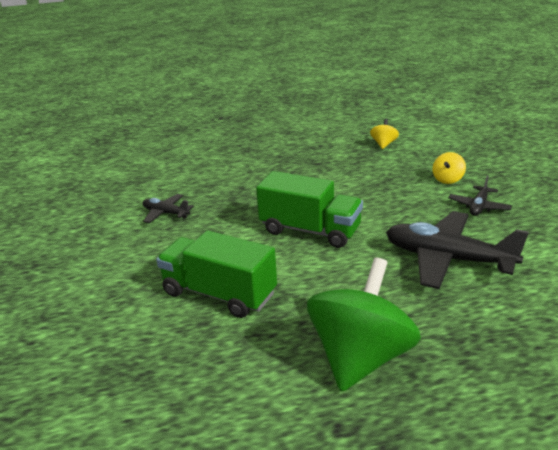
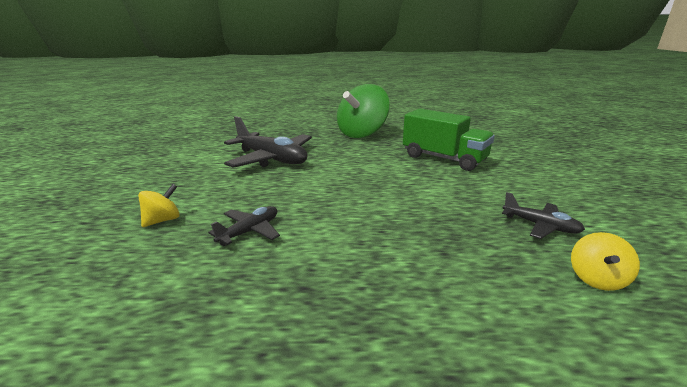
camera: 170 degrees left, 5 degrees down
(310, 230) = (364, 187): green truck -> none
(383, 144) = (134, 321): yellow spinning top -> yellow spinning top (596, 279)
(479, 206) = (188, 187): black plane -> black plane (250, 231)

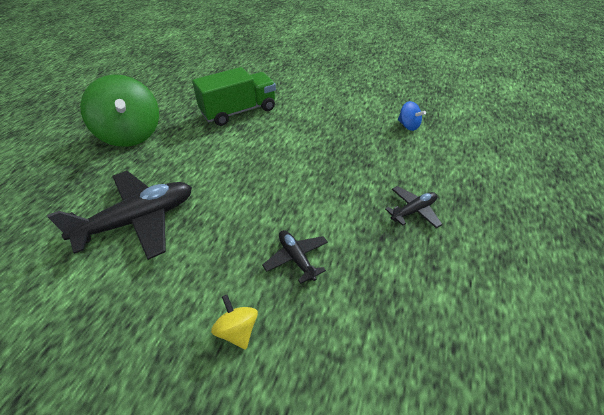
camera: 70 degrees left, 20 degrees up
(540, 226) = (357, 118): black plane -> black plane (413, 211)
(596, 279) = (408, 126): yellow spinning top -> blue spinning top

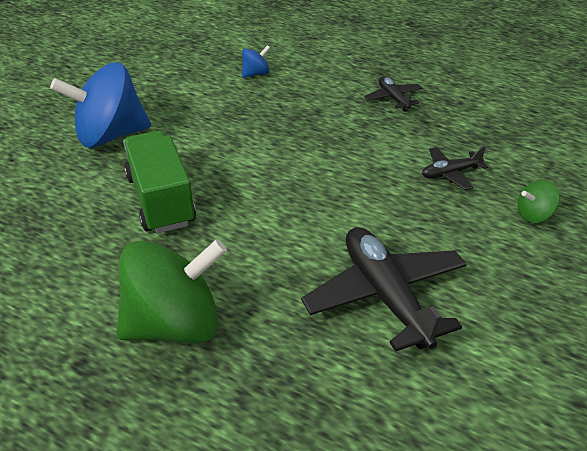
camera: 80 degrees left, 5 degrees down
(237, 331) = (534, 215): yellow spinning top -> green spinning top
(301, 83) = (110, 136): none -> blue spinning top

